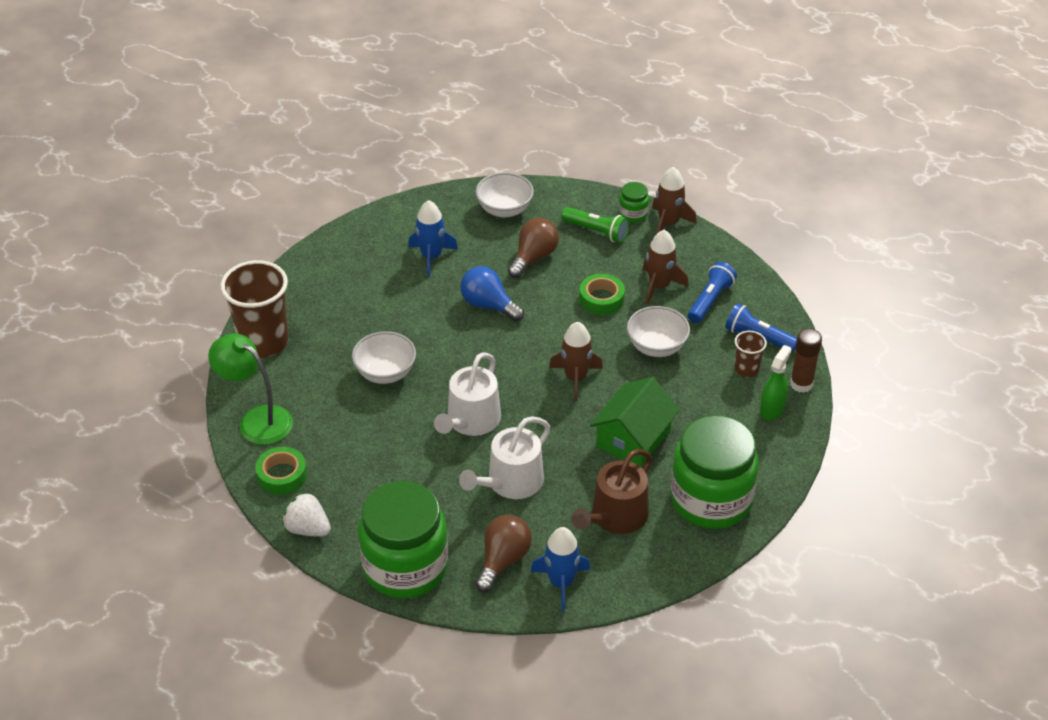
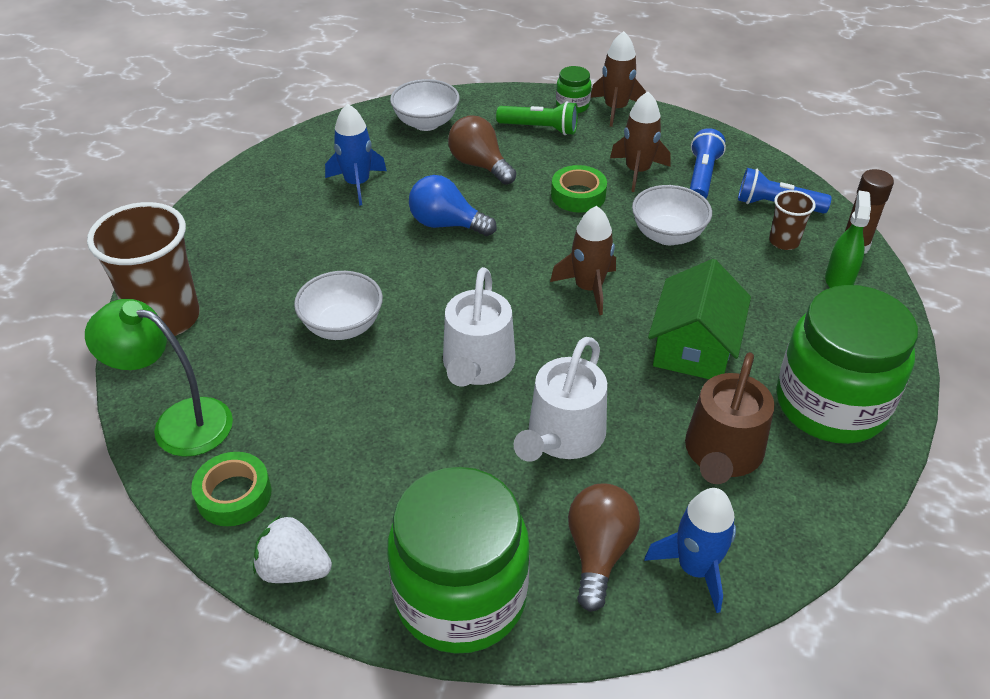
camera: 15 degrees left, 0 degrees up
(533, 257) = (479, 165): brown light bulb -> brown light bulb turned 60 degrees counterclockwise

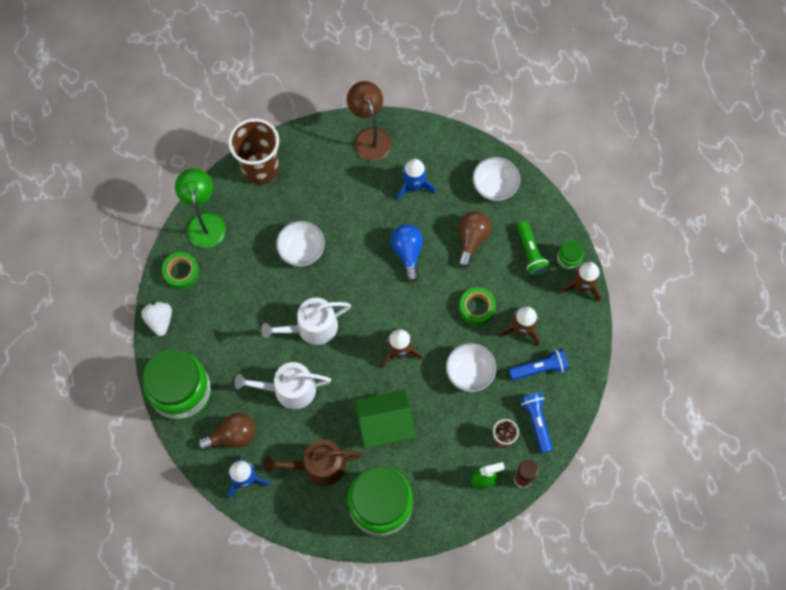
camera: 60 degrees right, 25 degrees up
(246, 194) = (370, 137): none -> brown lamp

